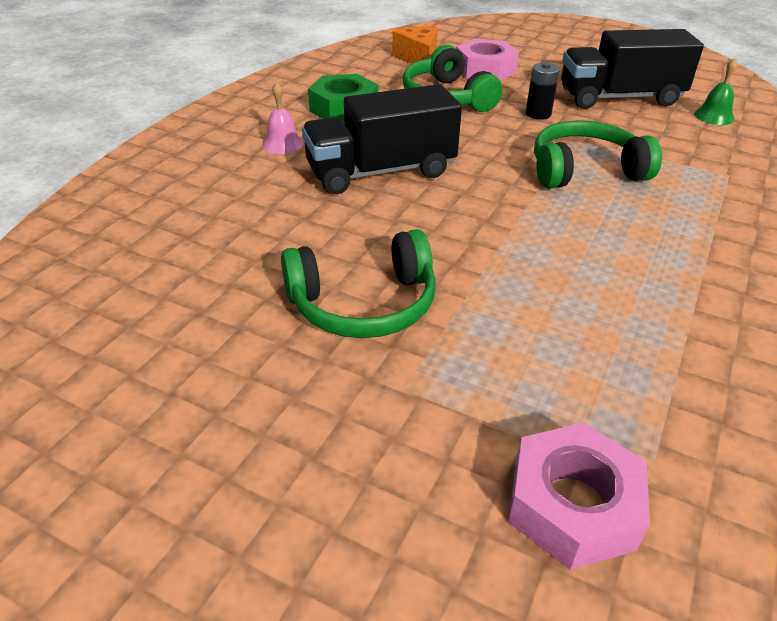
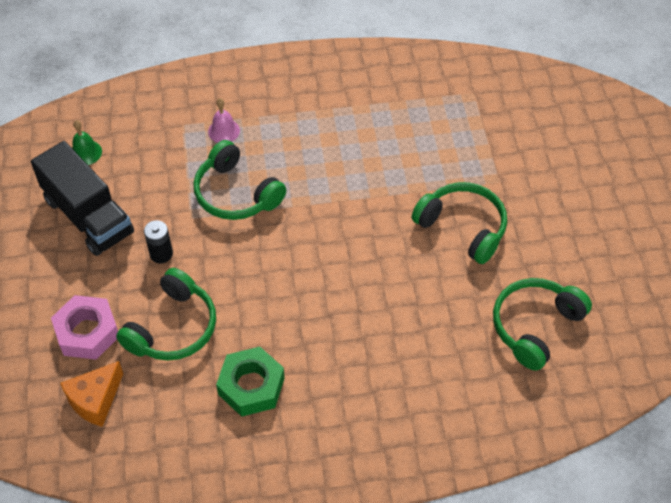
camera: 125 degrees left, 15 degrees up
(154, 284) = (535, 326): none -> green headphones
(282, 144) = (342, 384): pink bell -> pink bell (224, 131)
(380, 172) = (330, 299): black truck -> none
(572, 505) = (503, 108): pink nut -> none

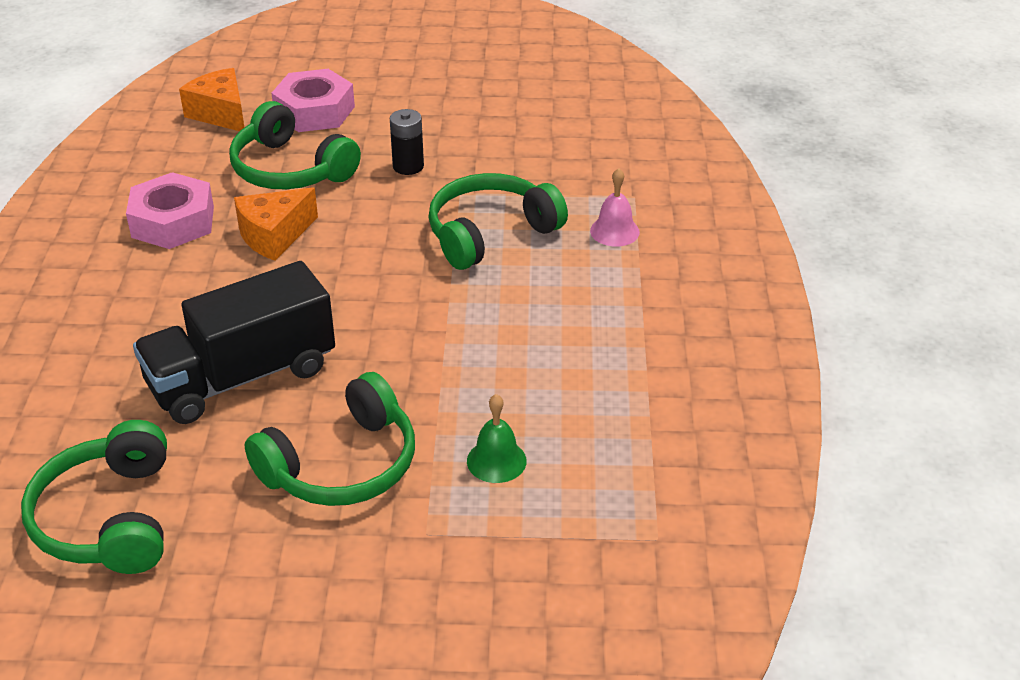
camera: 100 degrees right, 15 degrees down
(85, 152) = (598, 117): green bell -> green bell (496, 461)
(88, 216) = (489, 116): black truck -> black truck (241, 377)
(251, 386) = (173, 222): green nut -> pink nut
(258, 316) = (274, 236): none -> orange cheese
(535, 326) = (109, 518): green headphones -> green headphones turned 150 degrees counterclockwise

